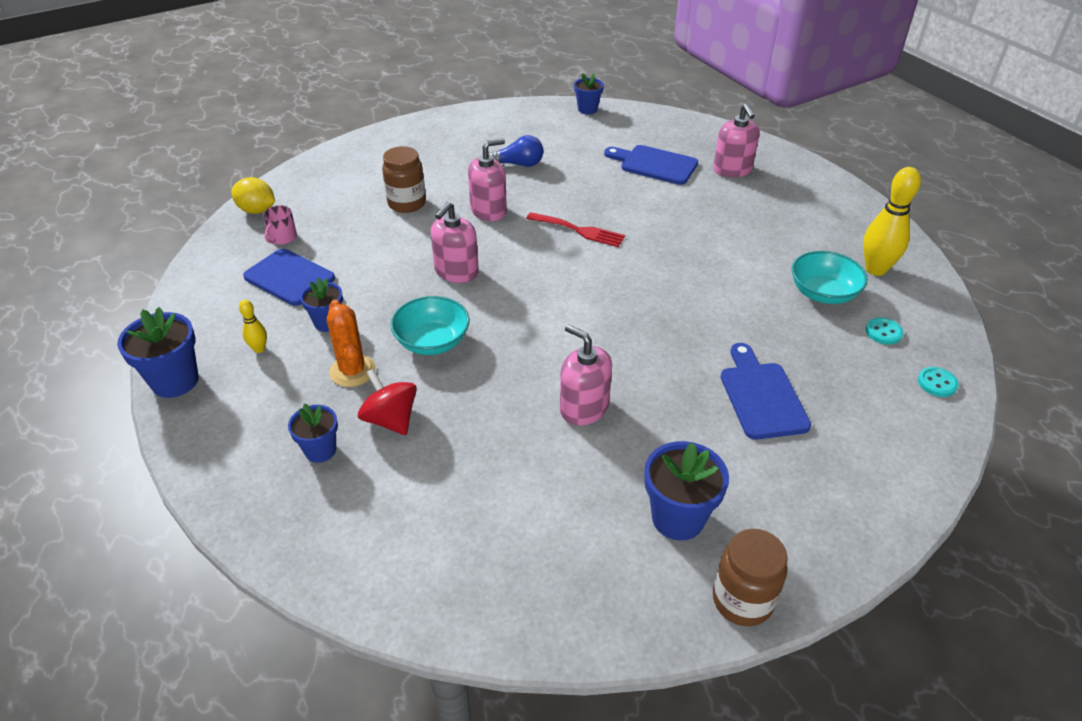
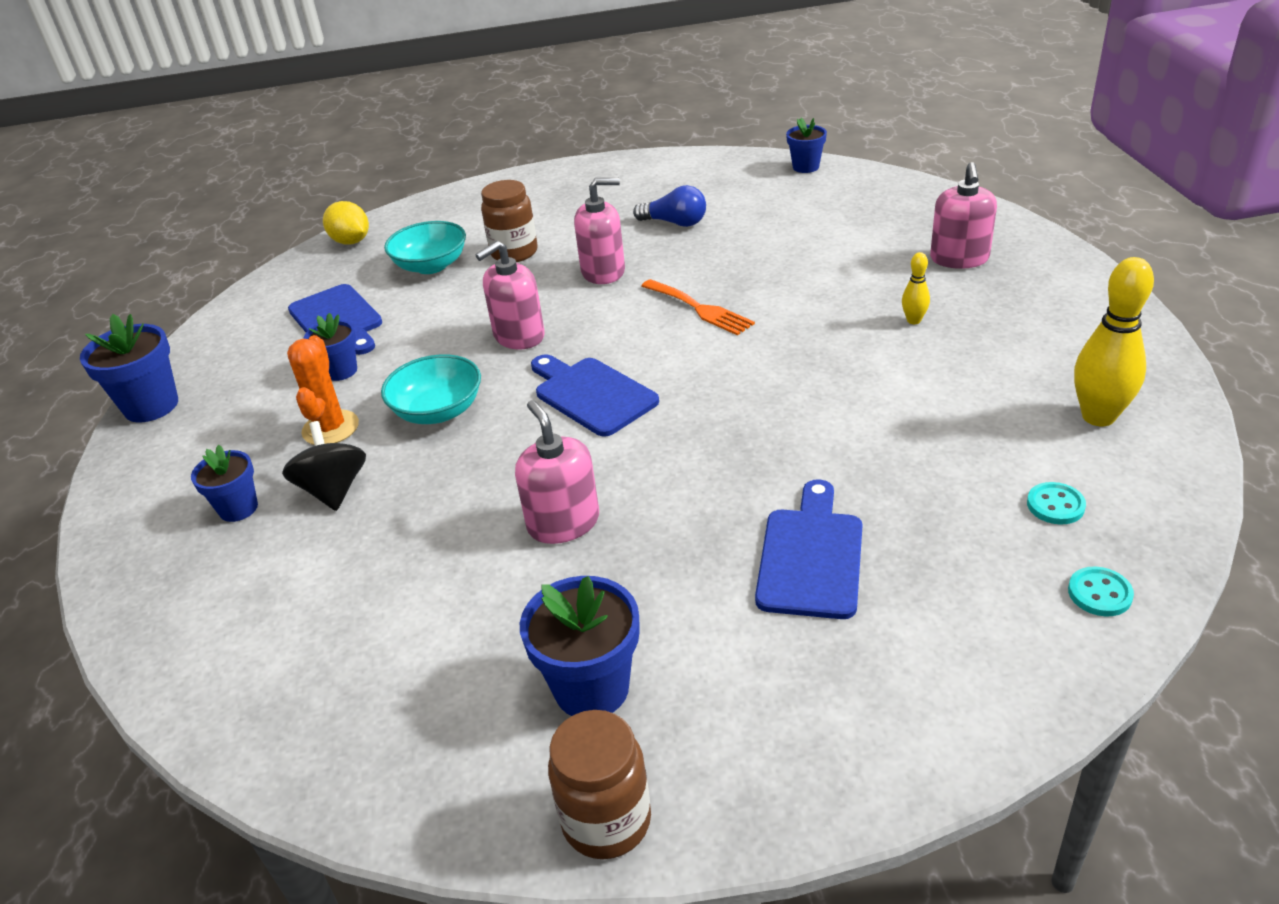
camera: 25 degrees right, 5 degrees down
(259, 349) = (253, 387): yellow bowling pin -> yellow bowling pin (913, 320)
(282, 238) = (357, 273): pink mug -> none
(390, 419) = (333, 490): red spinning top -> black spinning top
(579, 230) = (700, 309): red fork -> orange fork
(654, 164) = (852, 241): blue cutting board -> blue cutting board (591, 394)
(823, 293) = (992, 436): turquoise bowl -> turquoise bowl (431, 266)

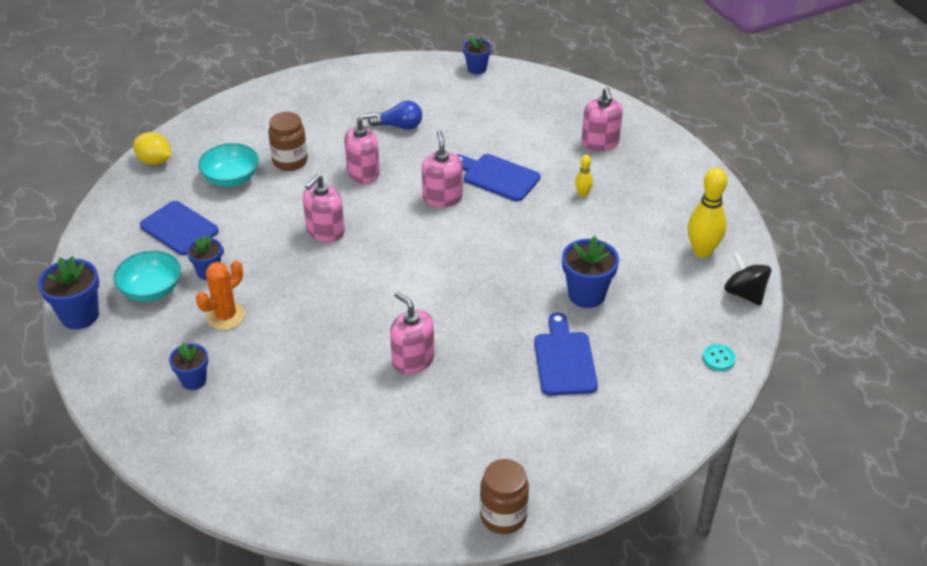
camera: 20 degrees left, 5 degrees up
(330, 428) = (226, 316): orange cactus -> orange cactus turned 60 degrees clockwise
(333, 490) = (252, 359): black spinning top -> black spinning top (744, 293)
(438, 411) = (295, 295): turquoise bowl -> turquoise bowl (151, 289)
(591, 394) = (394, 270): blue cutting board -> blue cutting board (497, 177)
(591, 688) = (469, 452): blue flower pot -> blue flower pot (586, 294)
(700, 309) = (442, 198): orange fork -> pink soap dispenser
(1055, 505) = (688, 310): turquoise button -> none

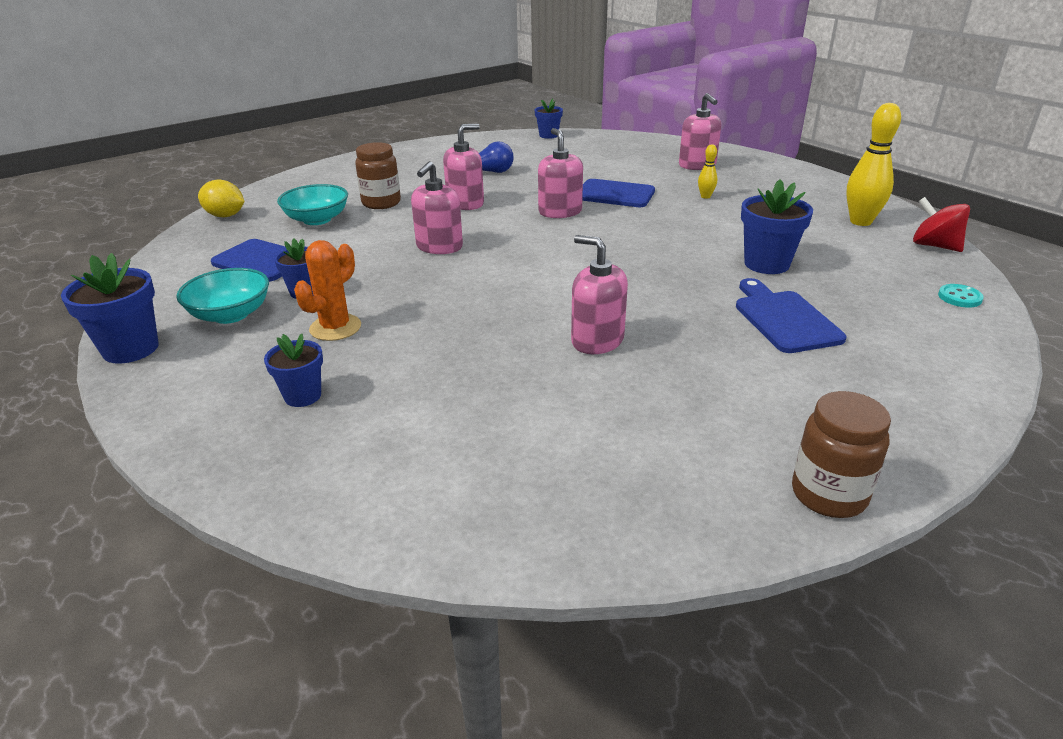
camera: 10 degrees left, 10 degrees down
(744, 293) = (934, 246): black spinning top -> red spinning top

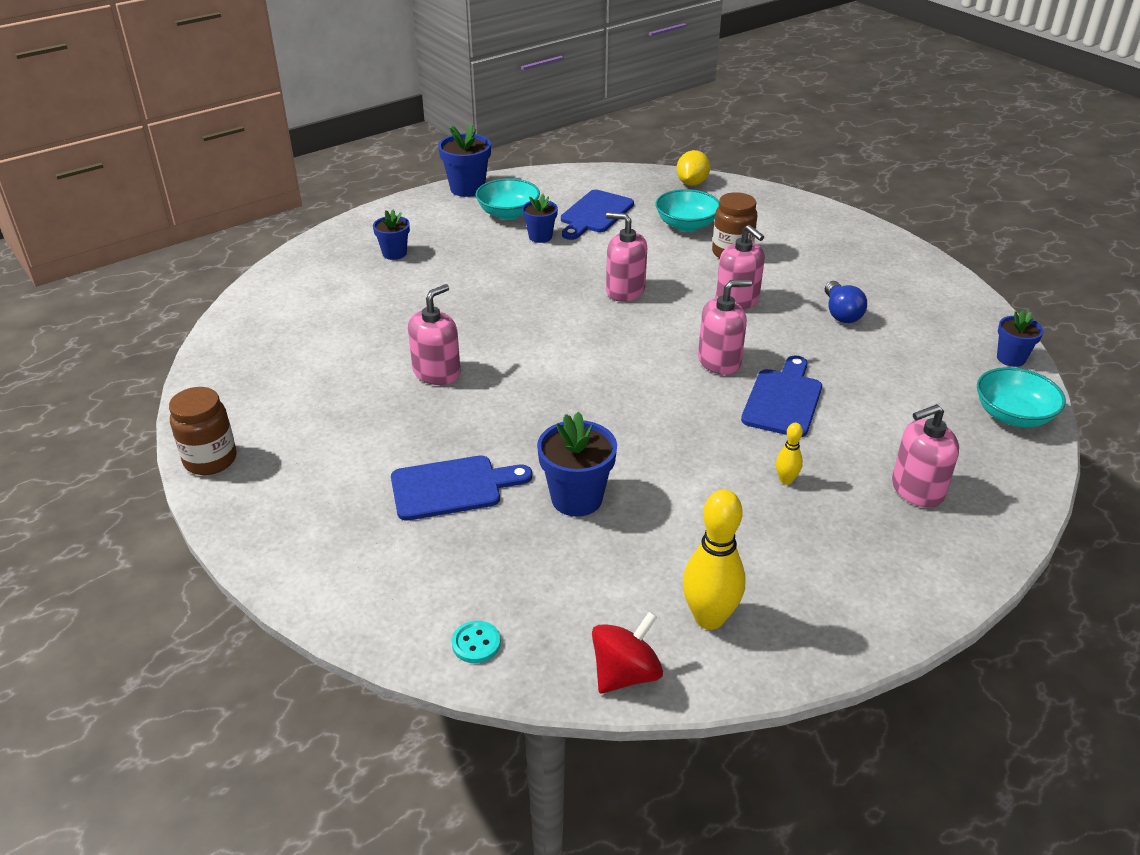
camera: 90 degrees right, 5 degrees up
(335, 328) = (481, 255): orange cactus -> none
(612, 140) = (1012, 415): none -> turquoise bowl

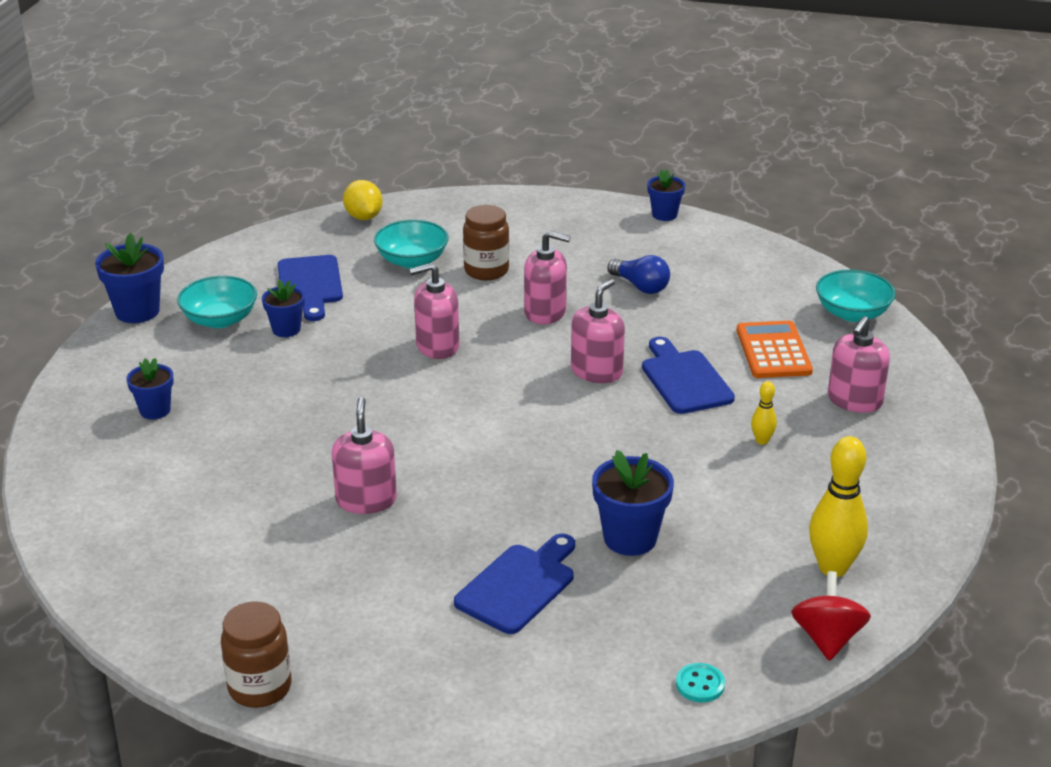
camera: 40 degrees left, 5 degrees down
(893, 413) = (773, 351): none -> orange calculator
(1011, 358) = (802, 268): blue flower pot -> blue flower pot (664, 215)

